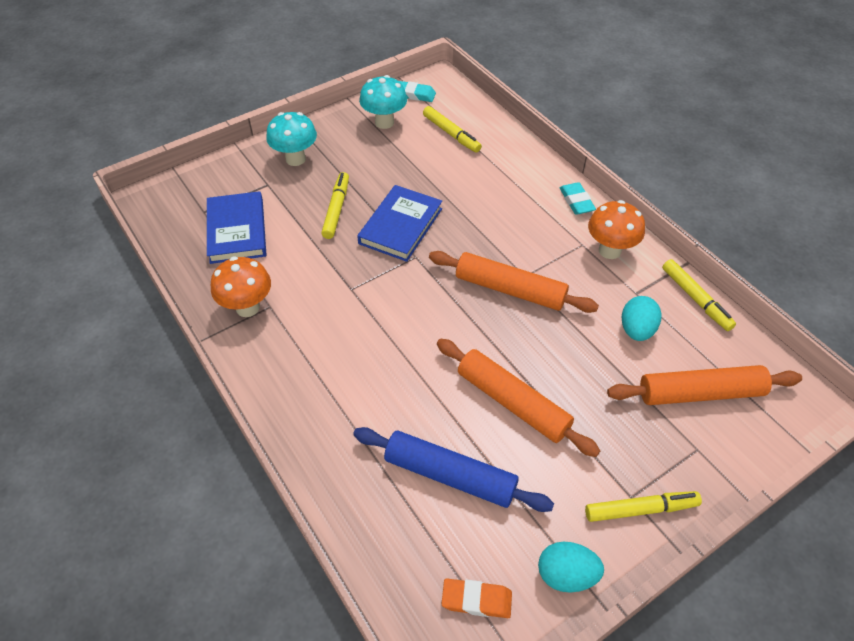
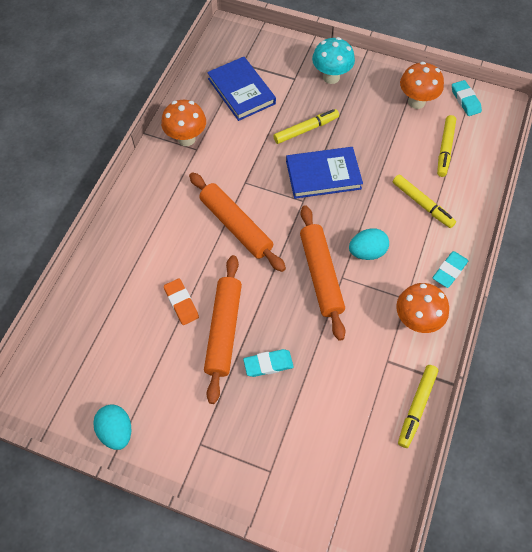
camera: 55 degrees right, 10 degrees up
(237, 230) = (241, 91): blue book -> blue book turned 75 degrees counterclockwise
(384, 122) = (416, 102): turquoise mushroom -> orange mushroom
(450, 475) = (143, 325): blue rolling pin -> none
(476, 600) = (69, 388): orange eraser -> orange eraser (181, 303)
(578, 385) = (268, 364): none -> turquoise eraser
(636, 330) = (350, 378): turquoise egg -> turquoise egg (367, 252)
(640, 509) = (194, 454): yellow marker -> yellow marker (422, 204)
(700, 393) = (323, 451): orange rolling pin -> orange rolling pin (236, 226)

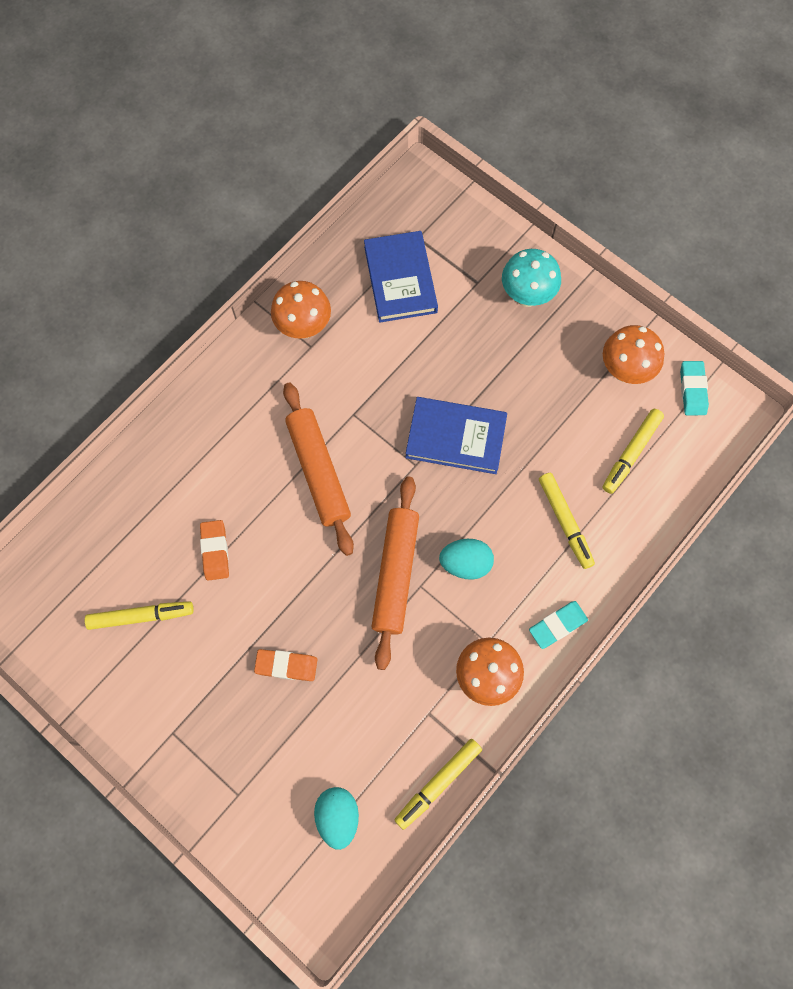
camera: 20 degrees right, 10 degrees up
(116, 431) = (86, 683): turquoise egg -> turquoise egg (338, 816)
(224, 330) = (251, 604): orange rolling pin -> none
(268, 364) = (286, 665): turquoise eraser -> orange eraser
(306, 129) = (461, 364): yellow marker -> yellow marker (141, 616)

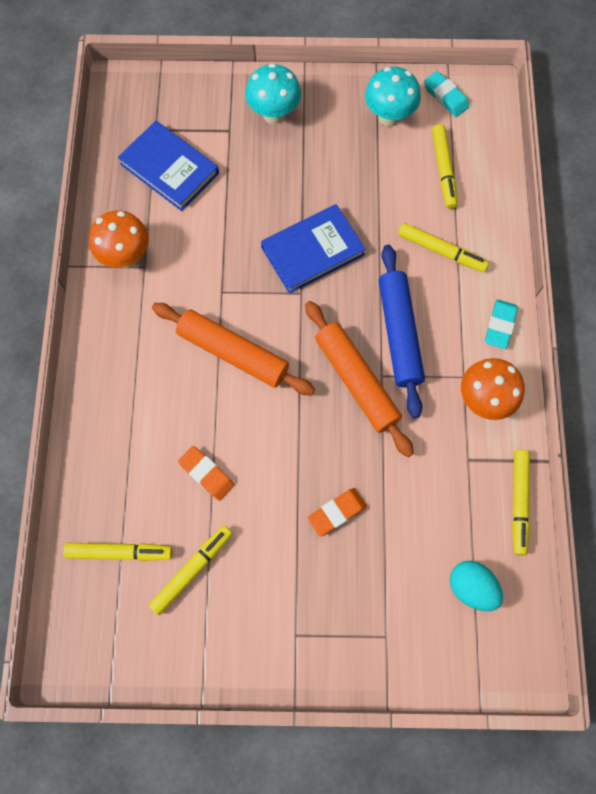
camera: 40 degrees left, 0 degrees up
(102, 557) = (119, 552): none -> yellow marker
(465, 563) = (399, 334): turquoise egg -> blue rolling pin
(625, 371) = (389, 117): orange mushroom -> turquoise mushroom

